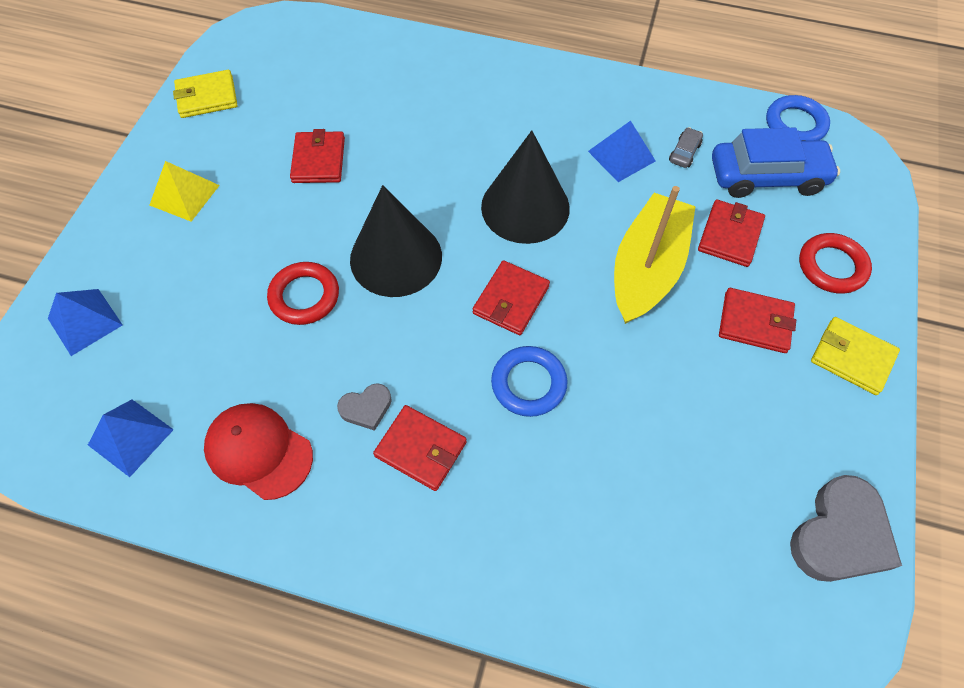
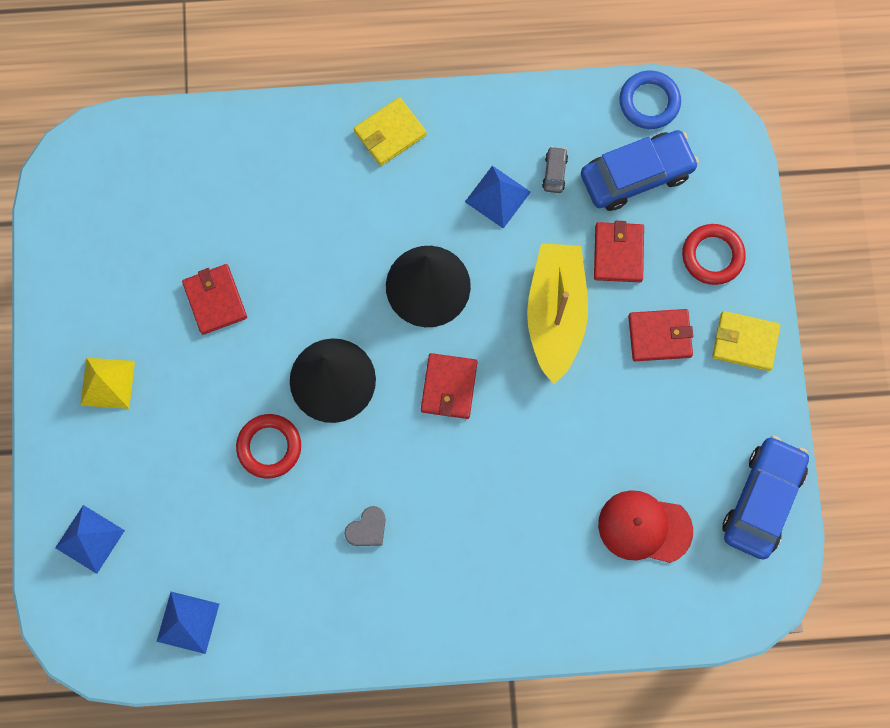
camera: 20 degrees left, 15 degrees up
(207, 97) = (68, 263): yellow wallet -> yellow wallet (390, 133)
(258, 451) = (297, 596): red cap -> red cap (644, 527)
(421, 449) = (425, 547): red wallet -> none
(528, 383) = (490, 460): blue ring -> none
(840, 535) = (762, 500): grey heart -> blue car

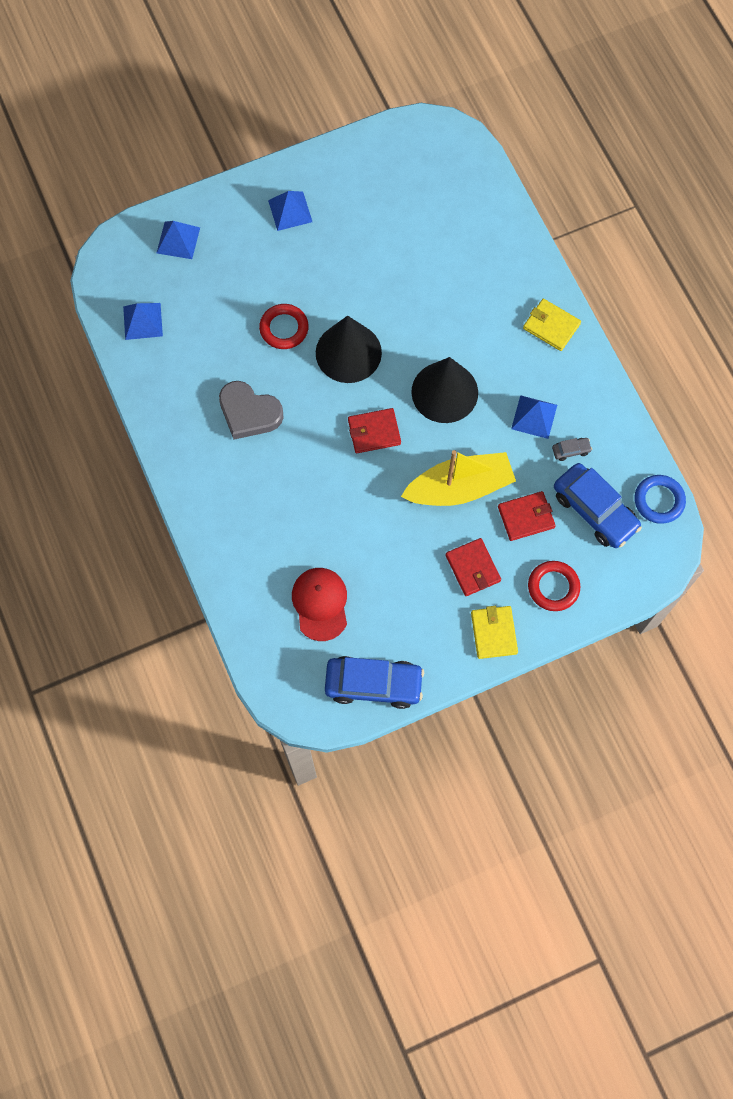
camera: 70 degrees right, 5 degrees down
(107, 383) = (290, 211): yellow pyramid -> blue pyramid
(215, 300) = (376, 256): red wallet -> none
(367, 529) = (249, 413): grey heart -> grey heart, size x1.92

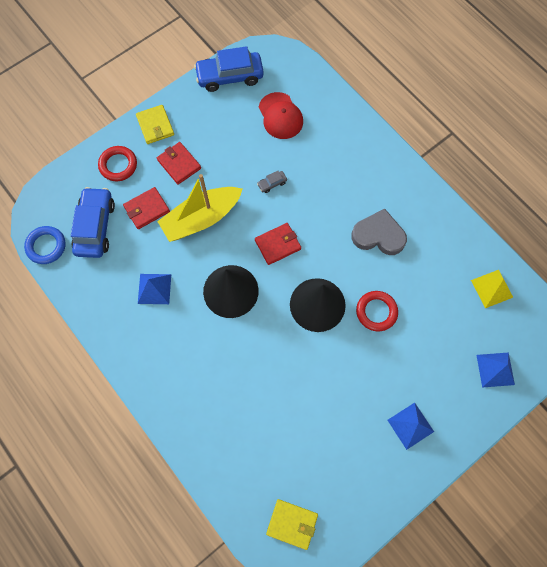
camera: 165 degrees right, 0 degrees up
(143, 321) = (492, 288): blue pyramid -> yellow pyramid
(551, 326) = (153, 372): yellow wallet -> yellow wallet (292, 523)
(571, 450) = (120, 268): grey car -> grey car (272, 183)
(594, 510) = (95, 227): blue car -> blue car turned 60 degrees clockwise

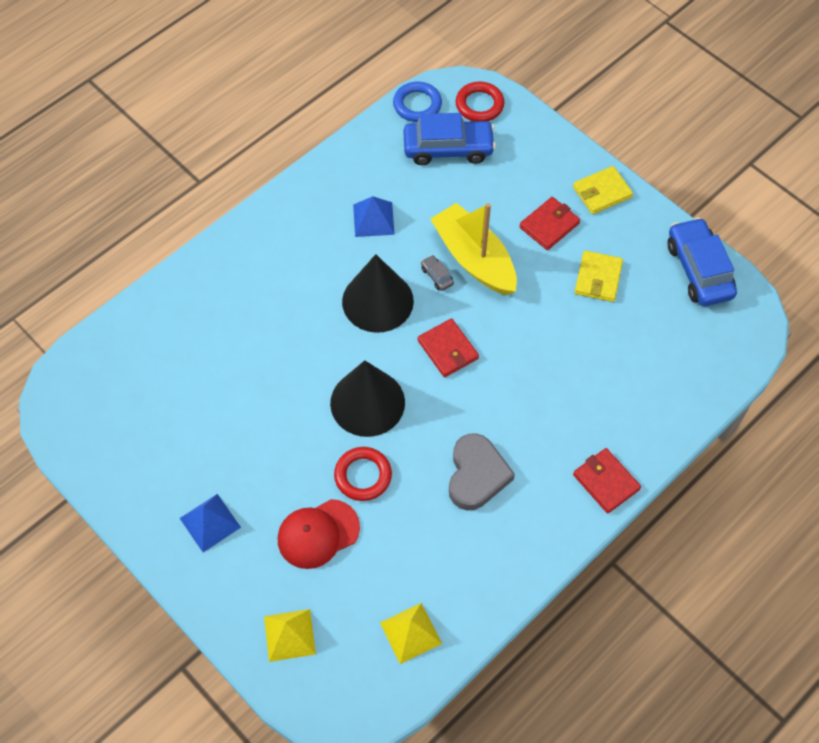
camera: 85 degrees right, 10 degrees down
(118, 165) = (536, 160): red ring -> red ring (479, 105)
(147, 209) = (479, 198): red wallet -> red wallet (606, 482)
(272, 183) = (537, 336): grey car -> grey car (437, 276)
(280, 116) = (647, 338): red cap -> red cap (318, 534)
(292, 523) = (93, 391): yellow wallet -> yellow wallet (598, 278)
(495, 369) = (289, 635): blue pyramid -> yellow pyramid

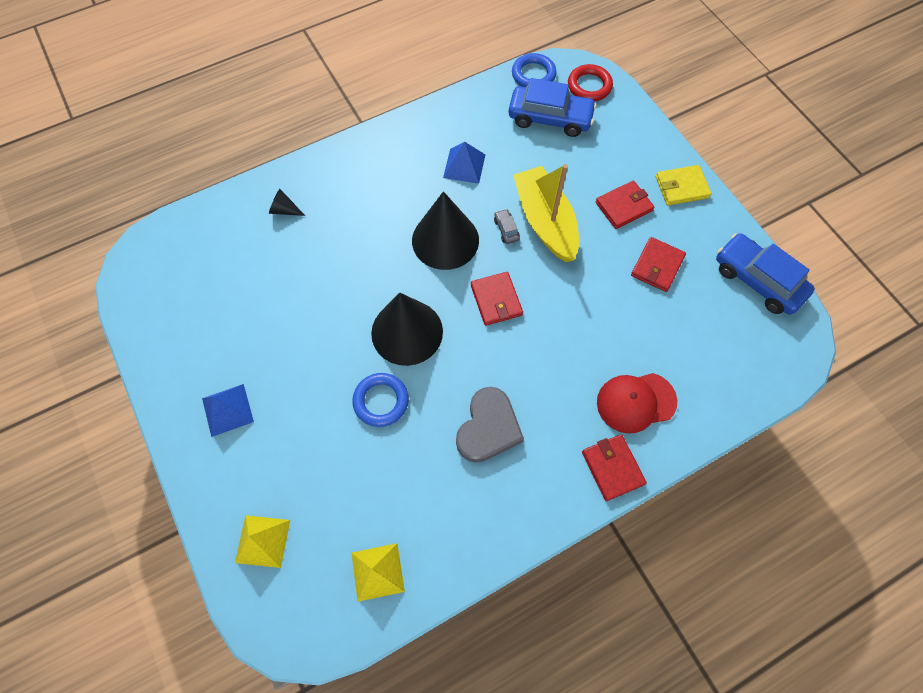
camera: 15 degrees right, 5 degrees up
(198, 308) = (284, 210): none -> black cone
(318, 534) = (321, 447): red cap -> red cap (636, 402)
(363, 476) = (381, 401): red ring -> blue ring
(598, 278) = (657, 266): yellow wallet -> red wallet
(698, 270) = (757, 280): blue car -> blue car turned 45 degrees counterclockwise

